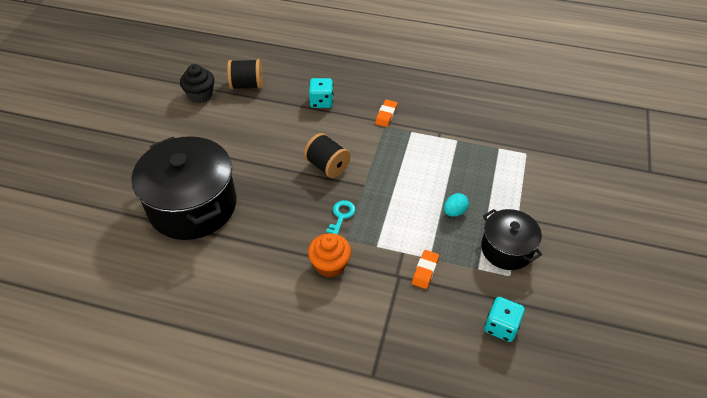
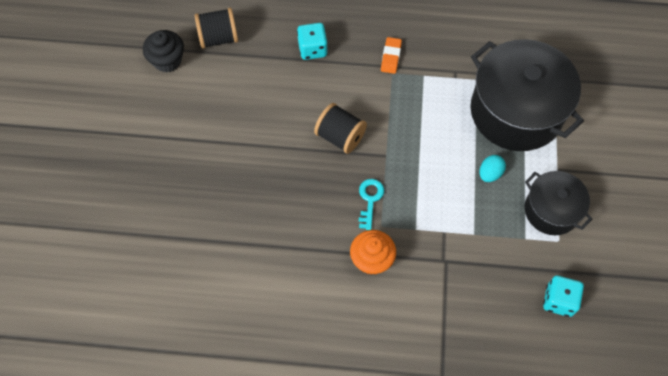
camera: 10 degrees left, 15 degrees up
(192, 205) = (204, 212): black pot -> black pot (516, 111)
(425, 271) = (472, 250): orange eraser -> none

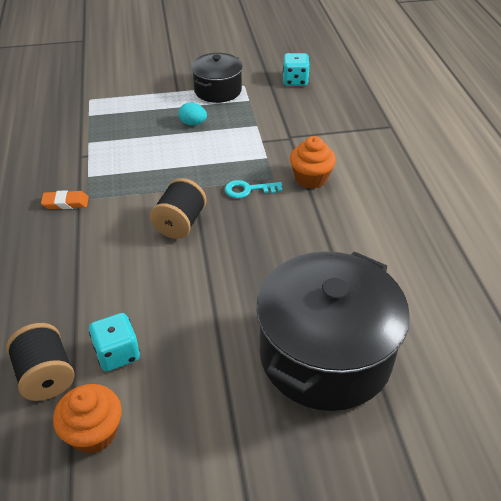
camera: 105 degrees left, 20 degrees down
(167, 60) = (94, 432): black cupcake -> orange cupcake
(312, 49) = (59, 270): turquoise dice -> turquoise dice (117, 354)
(516, 111) = (122, 116): black pot -> black pot (325, 354)

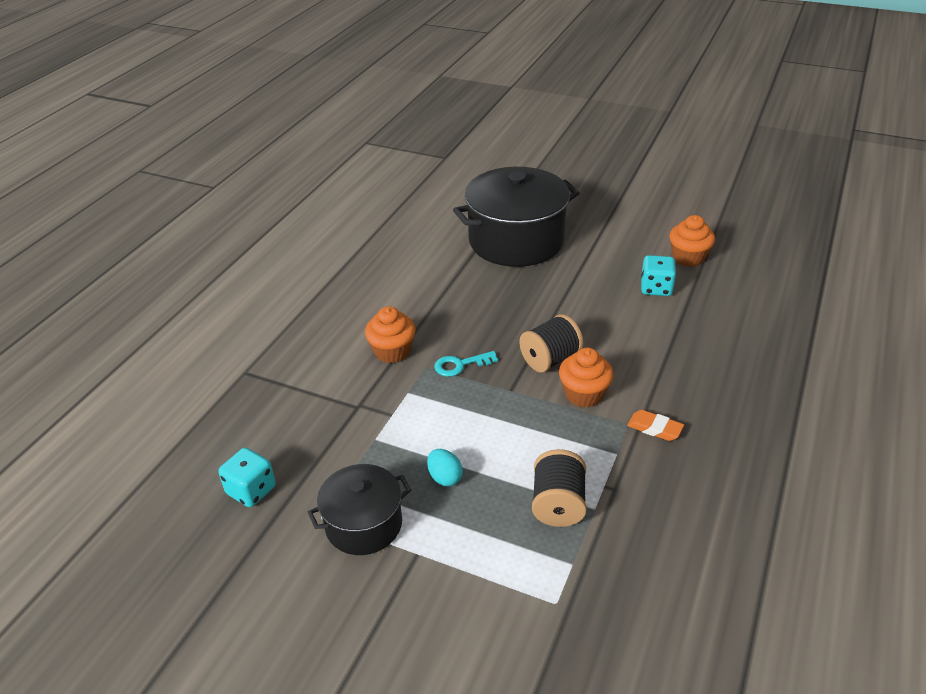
camera: 145 degrees left, 5 degrees down
(46, 376) = (713, 294): black spool -> black spool (558, 504)
(134, 206) = (584, 394): none -> orange cupcake
(248, 190) = (460, 365): turquoise key -> turquoise key turned 135 degrees clockwise

